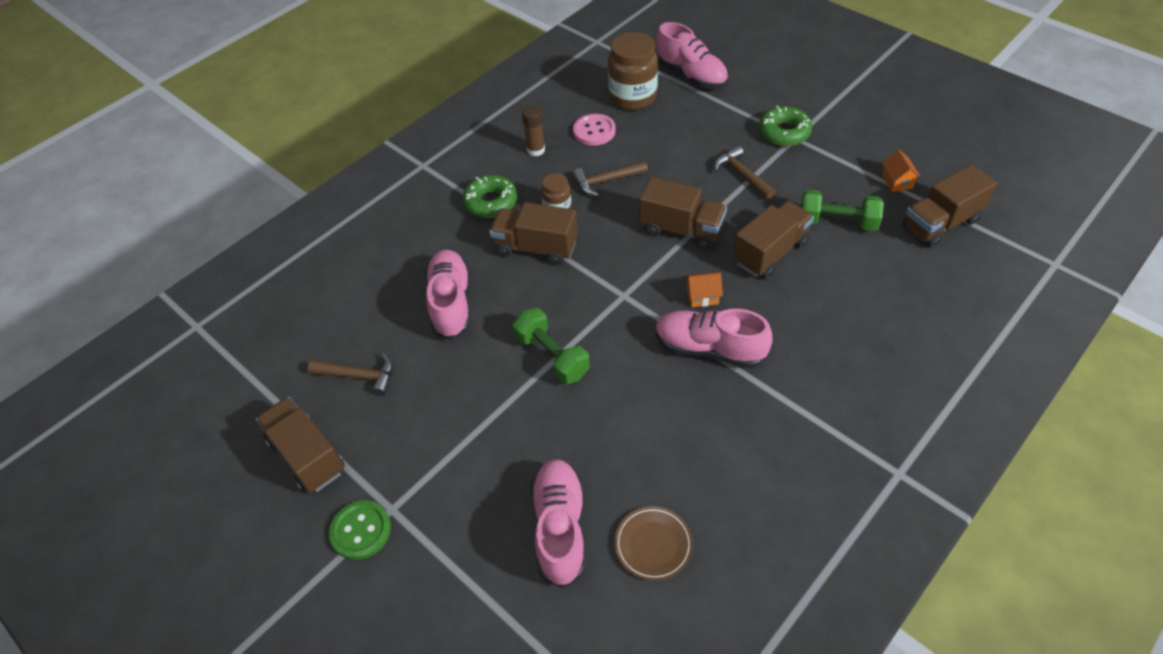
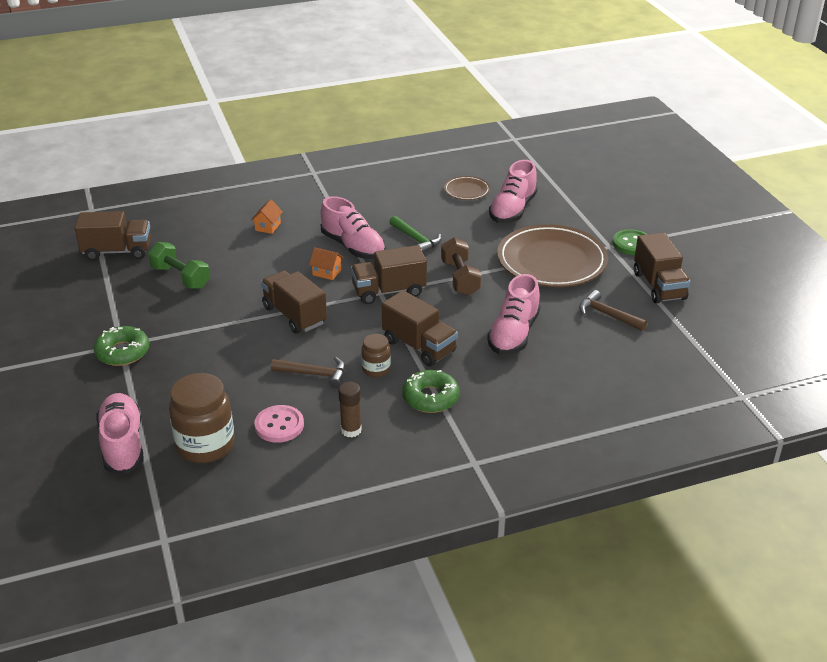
camera: 155 degrees left, 15 degrees down
(457, 439) = (551, 261): none -> brown plate
(552, 356) = (460, 278): green dumbbell -> brown dumbbell
(647, 398) = (416, 240): none -> green hammer
(742, 175) = (201, 334): brown hammer -> none
(770, 252) = (250, 278): brown truck -> brown truck (389, 291)
(897, 181) = (101, 284): orange house -> orange house (268, 227)

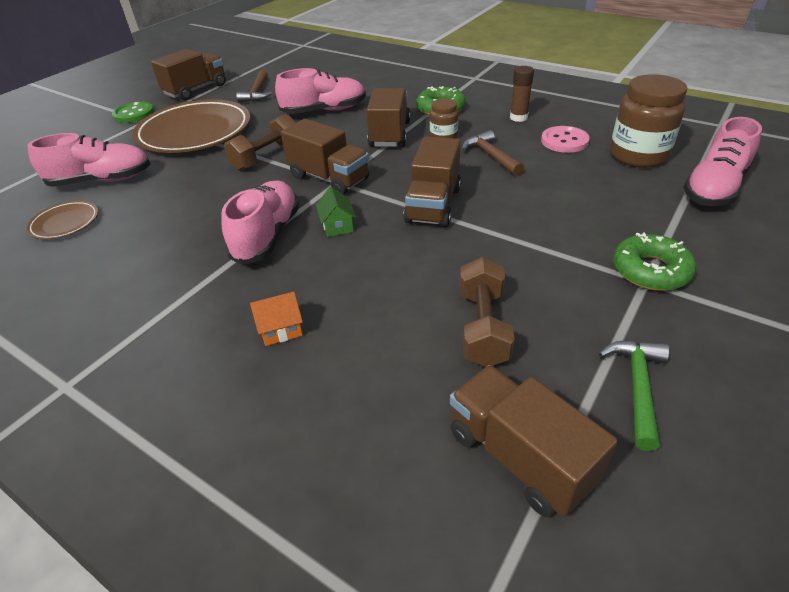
camera: 125 degrees left, 5 degrees up
(180, 277) = (483, 327): green dumbbell -> brown dumbbell
(327, 272) = (338, 226): orange house -> green house
(416, 240) = (214, 206): green hammer -> green hammer (637, 387)

